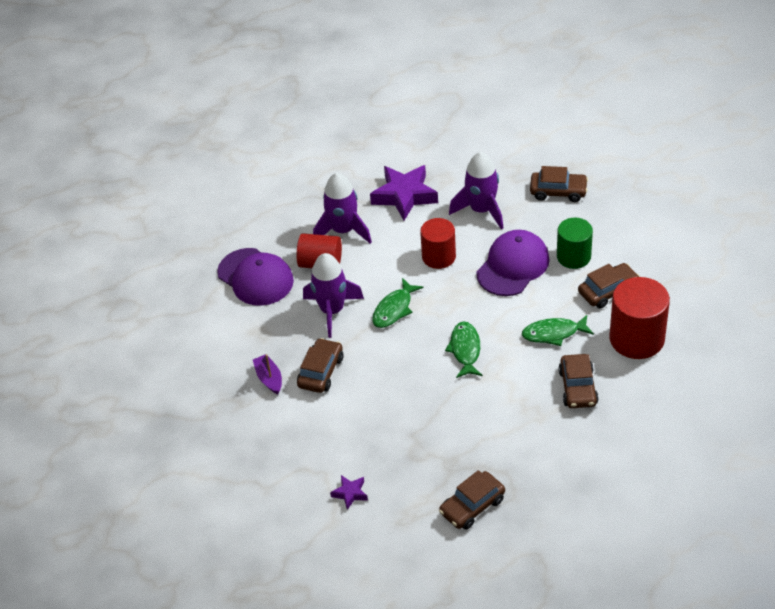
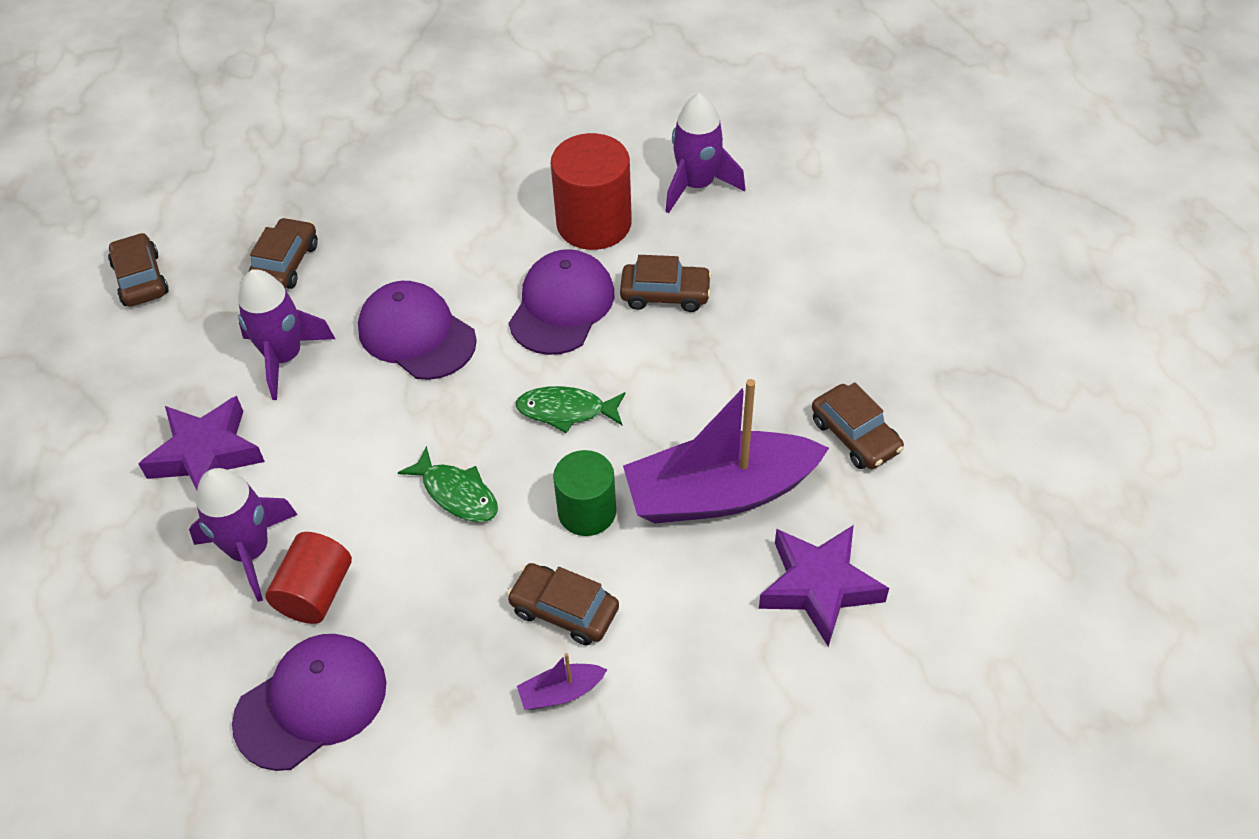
camera: 85 degrees left, 5 degrees up
(332, 311) = (433, 583): purple rocket -> purple rocket (697, 185)
(350, 493) = (819, 587): purple star -> purple star, size x2.12
(413, 436) = (719, 493): none -> purple boat
(438, 256) = (363, 423): red cylinder -> none
(554, 333) = (562, 306): green fish -> purple cap
(573, 256) = (423, 265): green cylinder -> green cylinder (587, 512)
(608, 291) = (500, 238): brown car -> brown car (141, 279)

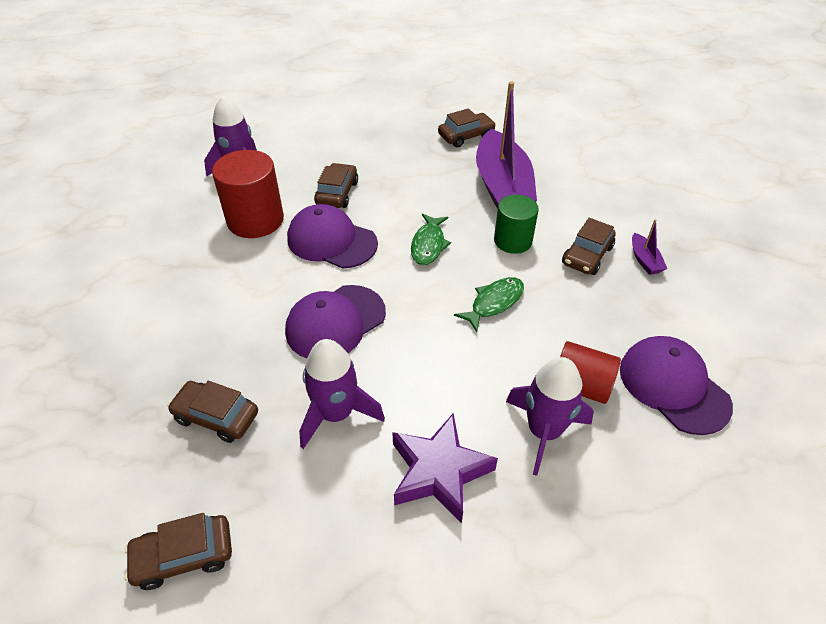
camera: 85 degrees left, 5 degrees down
(819, 587) = (565, 160): purple star -> none

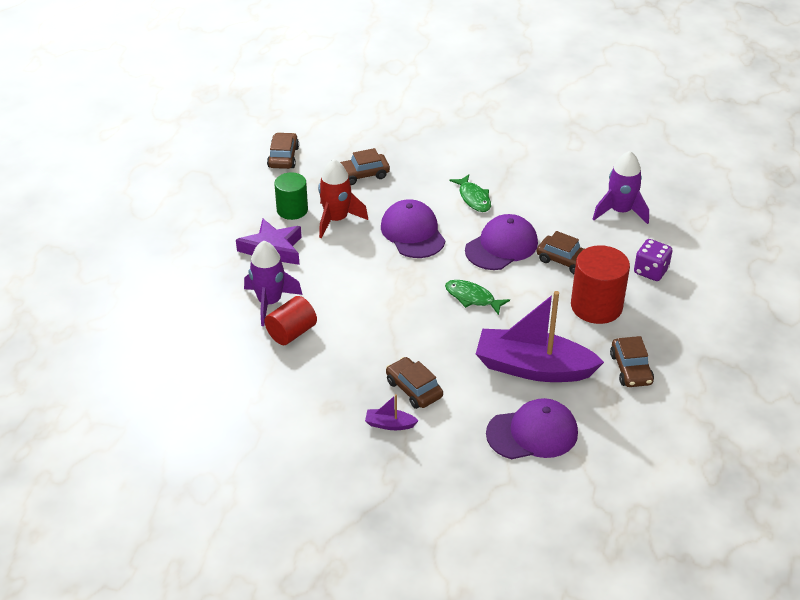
camera: 110 degrees right, 5 degrees down
(216, 416) = (362, 174): brown car -> brown car turned 150 degrees counterclockwise
(255, 220) = (546, 211): red cylinder -> red cylinder (596, 306)
(330, 142) = (650, 271): none -> purple dice
(336, 414) = (336, 219): purple rocket -> red rocket
(494, 303) = (389, 315): green fish -> green fish (473, 198)
(513, 241) = (454, 349): green cylinder -> green cylinder (292, 210)
(673, 386) = (262, 379): purple cap -> purple cap (532, 433)

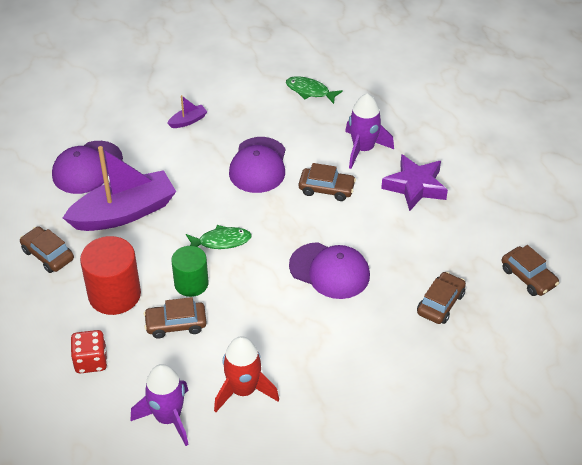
camera: 140 degrees right, 5 degrees up
(291, 332) = (321, 138): red cylinder -> none
(292, 210) = (449, 230): green cylinder -> green cylinder (191, 283)
(336, 219) = (404, 244): red rocket -> red rocket (243, 390)
(414, 389) = (195, 150): brown car -> brown car (326, 189)
(473, 198) = (317, 342): green fish -> green fish (310, 91)
(501, 246) = (243, 304): purple cap -> purple cap (258, 165)
(650, 271) = (91, 361): purple dice -> red dice

